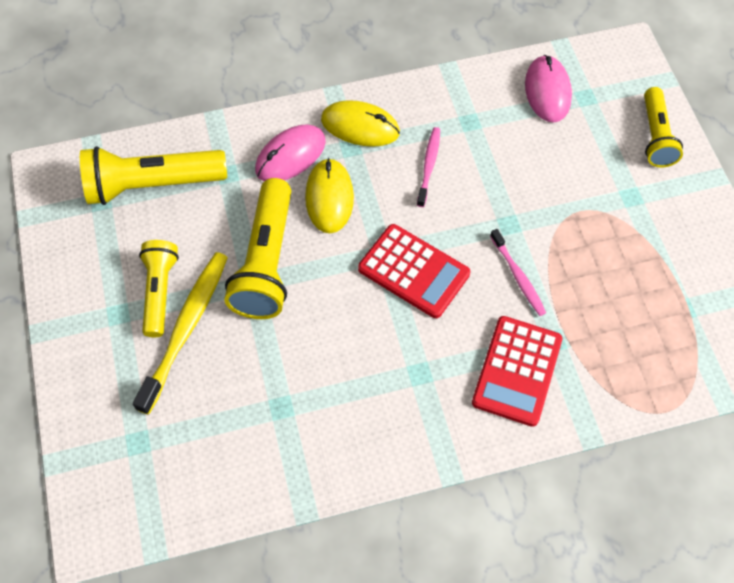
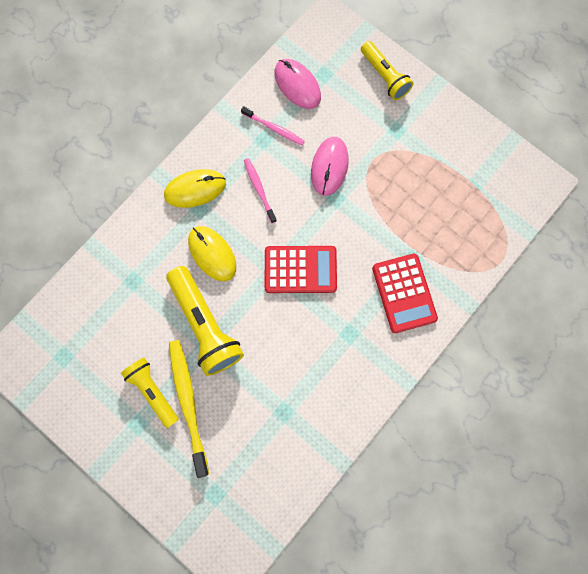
camera: 35 degrees left, 15 degrees up
(153, 185) = (89, 322): yellow flashlight -> none
(290, 156) = (165, 240): pink mouse -> pink mouse (329, 167)
(518, 276) = (365, 230): pink toothbrush -> pink toothbrush (274, 128)

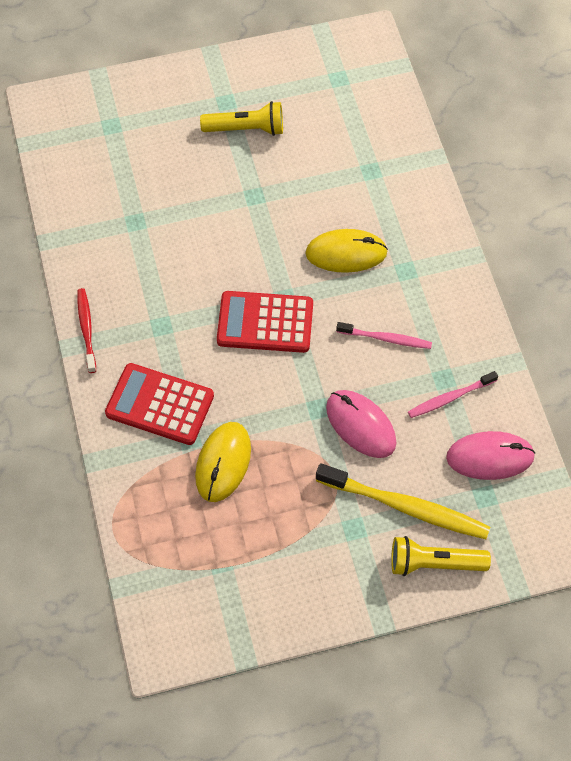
camera: 125 degrees right, 15 degrees down
(188, 403) = (211, 150): yellow toothbrush -> yellow toothbrush (406, 507)
(195, 189) = (432, 278): yellow mouse -> yellow mouse (223, 463)
(205, 325) = (276, 205): yellow flashlight -> none
(300, 269) = (265, 323): red calculator -> red calculator turned 60 degrees clockwise
(387, 380) = (86, 329): none -> red toothbrush

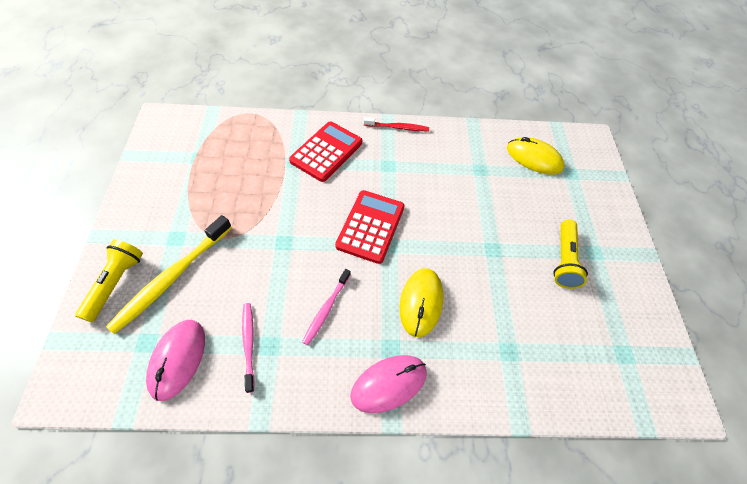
camera: 100 degrees right, 5 degrees down
(223, 463) = (267, 175): yellow mouse -> yellow mouse (534, 158)
(360, 425) = (256, 266): pink mouse -> pink mouse (389, 384)

